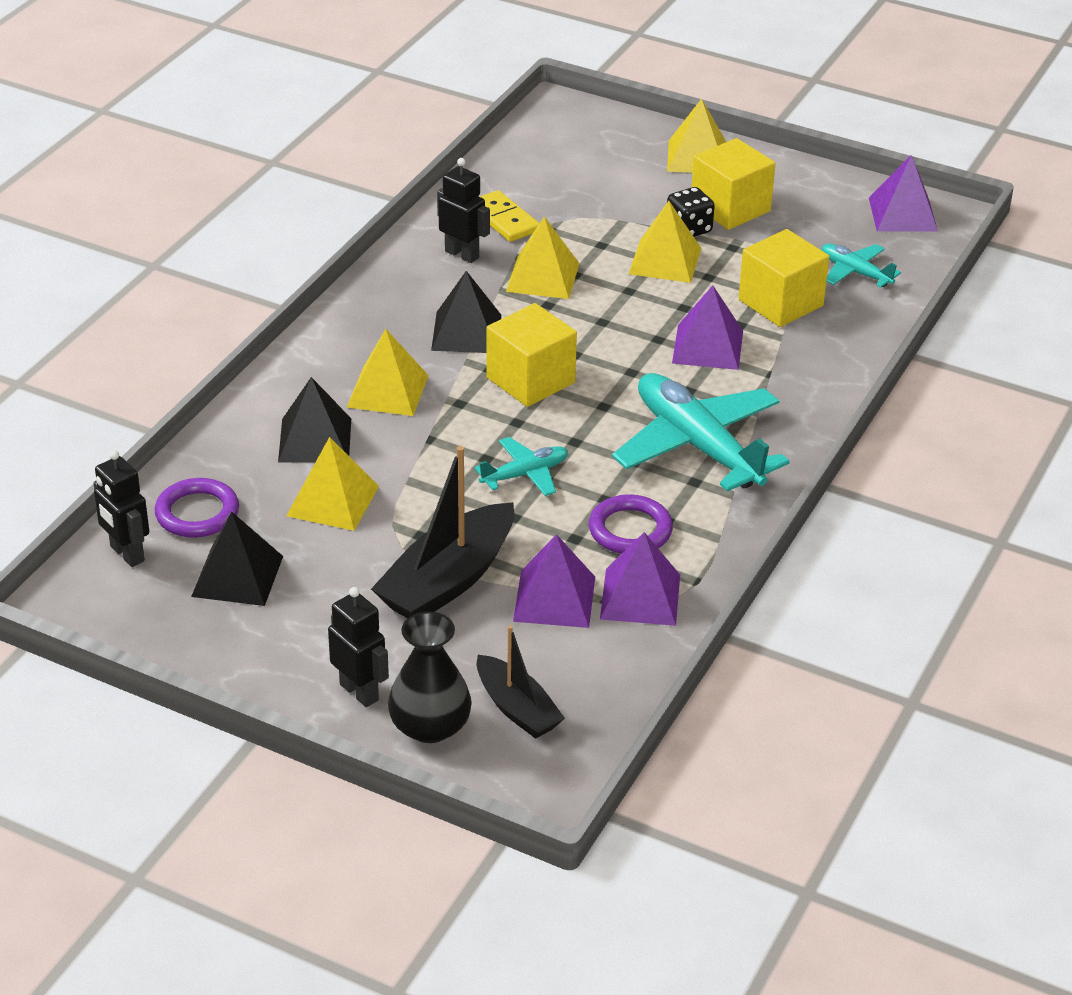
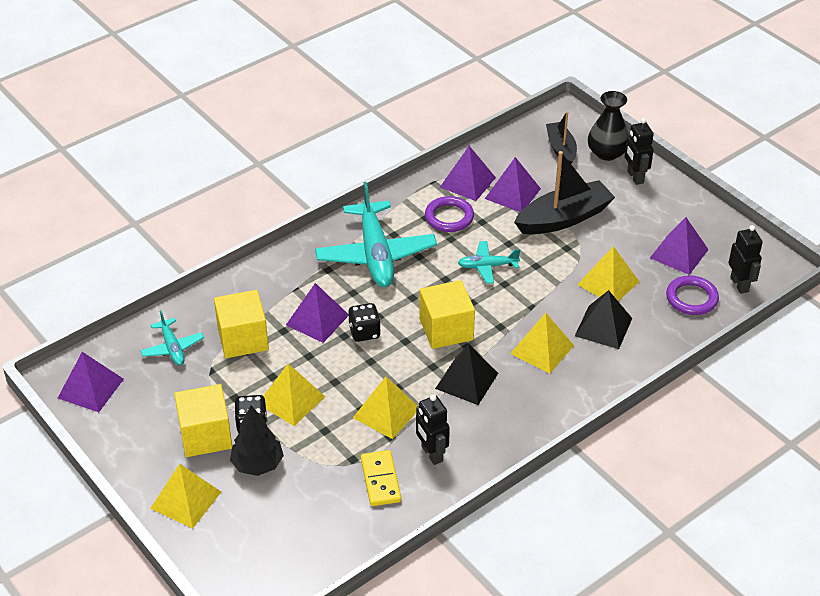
camera: 155 degrees left, 5 degrees up
(237, 576) = (679, 253): black pyramid -> purple pyramid
(635, 349) = (364, 332): none -> black dice
(649, 199) = (257, 464): none -> black tree

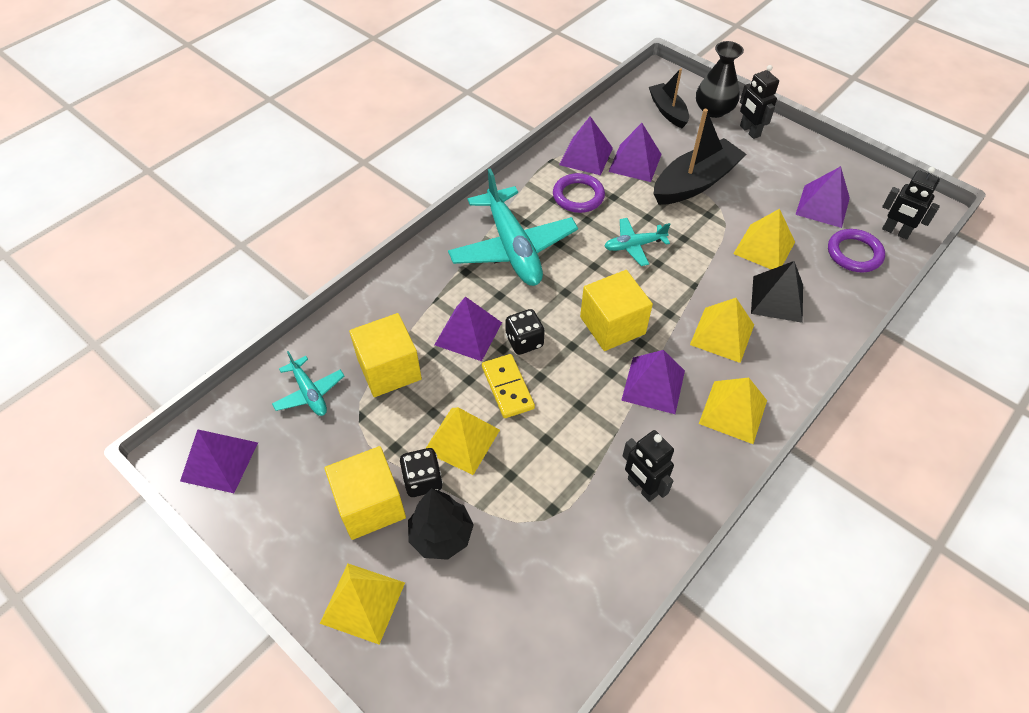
camera: 10 degrees left, 10 degrees up
(380, 480) = (592, 533): yellow domino -> yellow domino (507, 387)
(386, 412) = (575, 440): yellow pyramid -> yellow pyramid (733, 411)
(467, 380) = (653, 385): black pyramid -> purple pyramid
(739, 284) = (895, 232): black robot -> black robot turned 150 degrees clockwise

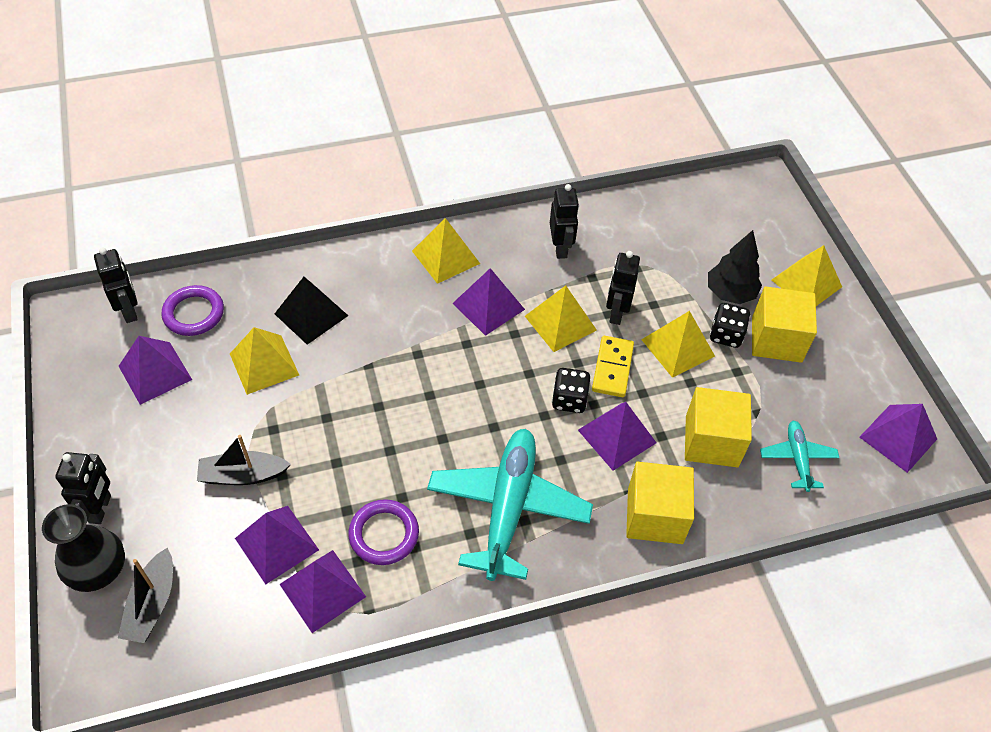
camera: 150 degrees left, 0 degrees up
(539, 444) = (616, 313): none -> black robot
(612, 325) = (477, 371): yellow cube -> yellow cube (655, 516)
(634, 246) = (383, 437): turquoise plane -> none
(695, 183) = (243, 475): black boat -> black boat, size x0.61
(722, 334) = (391, 312): yellow pyramid -> yellow pyramid (560, 323)

